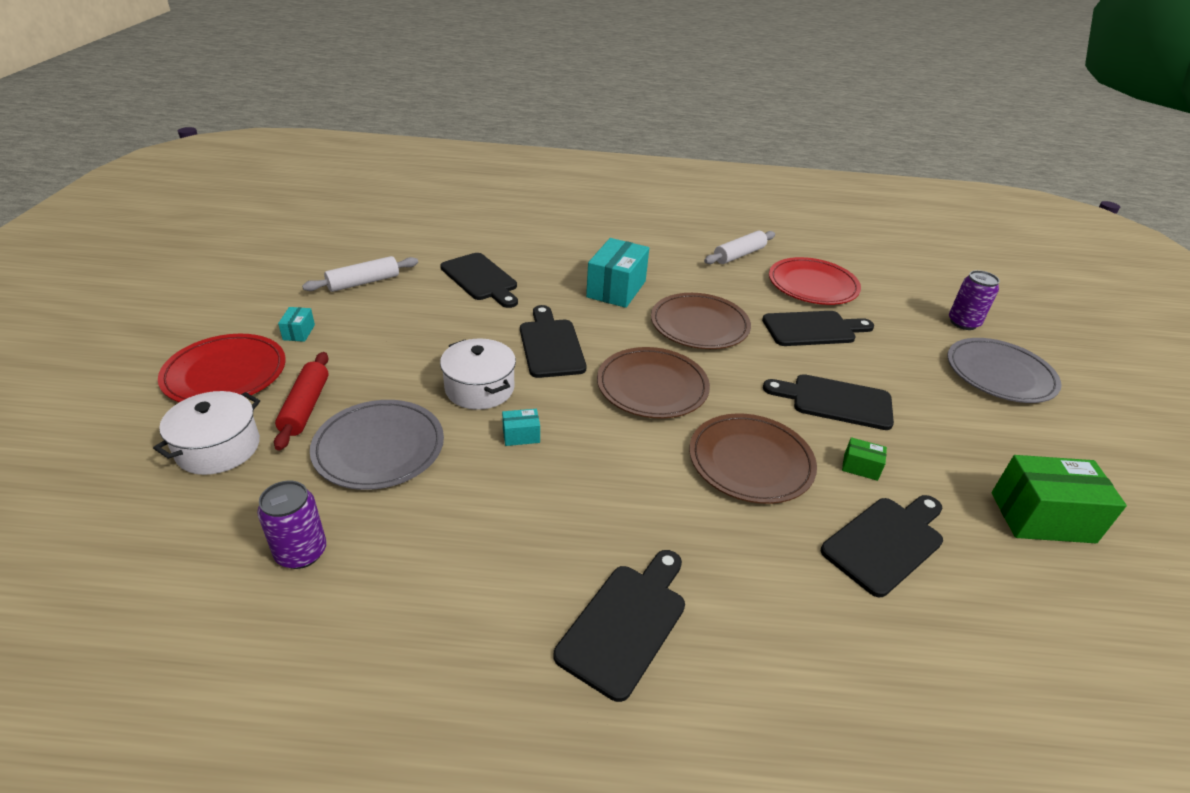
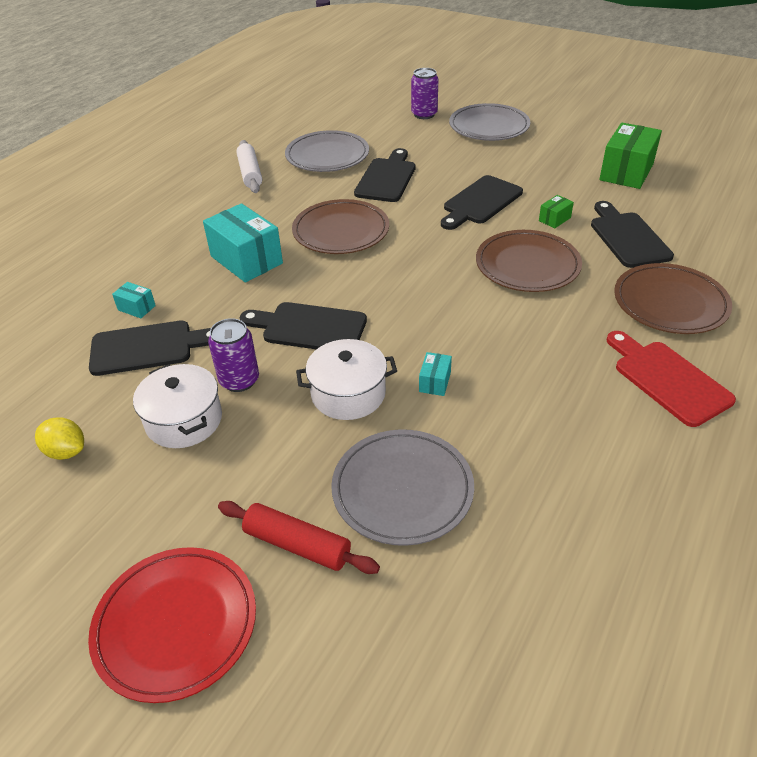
camera: 60 degrees left, 5 degrees up
(218, 448) = (330, 641): white pot -> white pot (184, 420)
(299, 332) = (134, 533): turquoise box -> turquoise box (136, 308)
(301, 552) = (531, 575): purple can -> purple can (239, 380)
(363, 282) = (66, 451): white rolling pin -> yellow lemon
(626, 623) = (667, 379): black cutting board -> red cutting board
(652, 386) = (410, 284): brown plate -> brown plate (670, 303)
(812, 285) = (327, 155): red plate -> grey plate

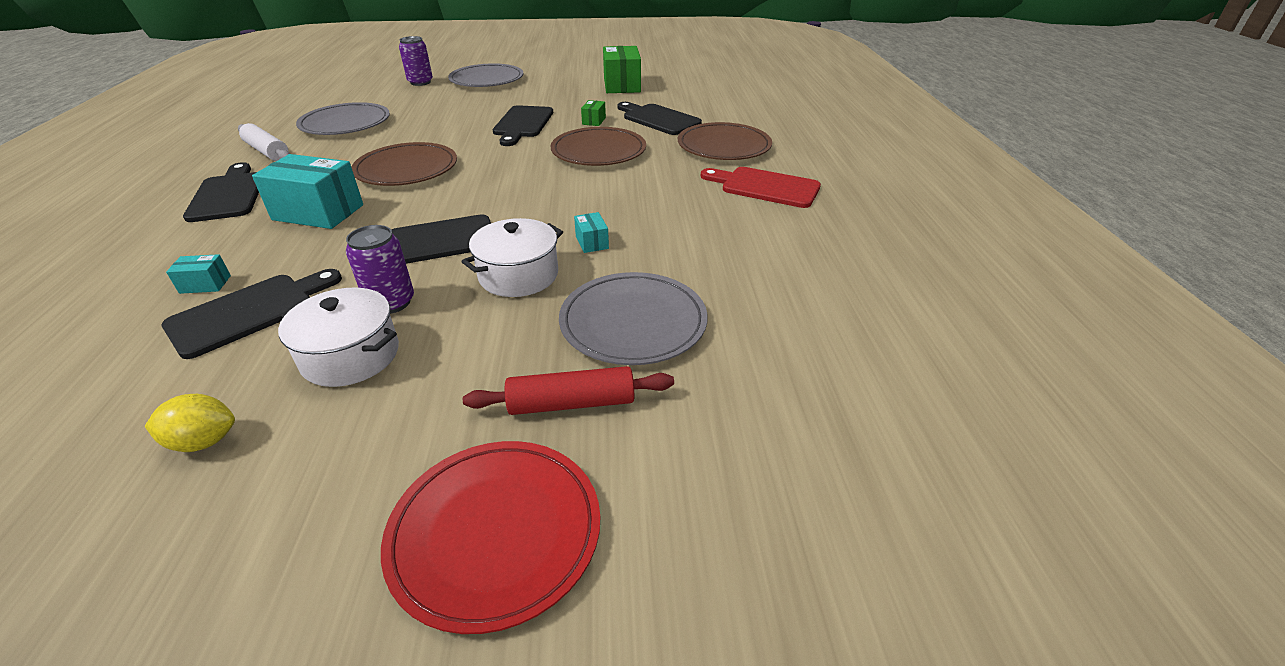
camera: 35 degrees left, 5 degrees down
(387, 178) = (421, 126): black cutting board -> black cutting board (228, 195)

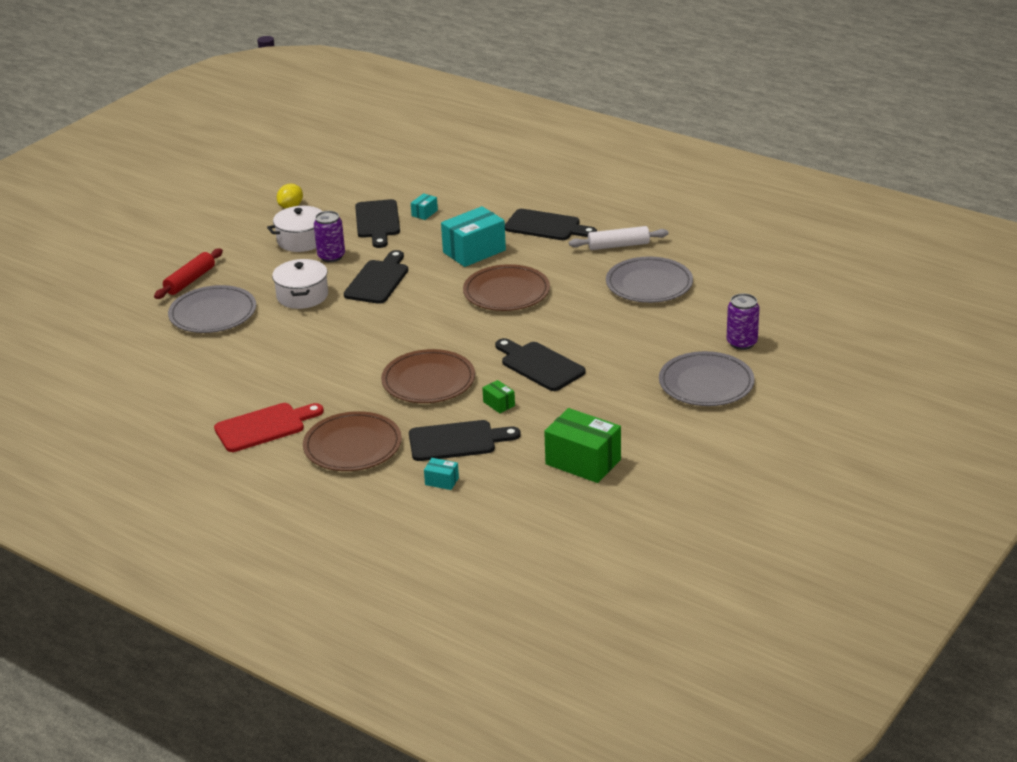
camera: 130 degrees right, 5 degrees down
(495, 533) = (159, 250): red plate -> none
(592, 242) = (300, 329): turquoise box -> turquoise box (442, 481)

